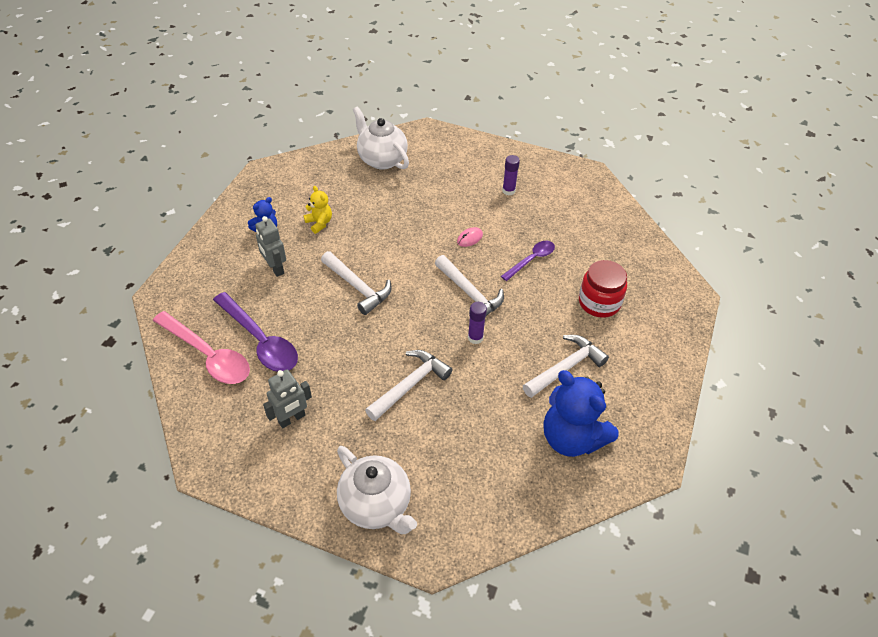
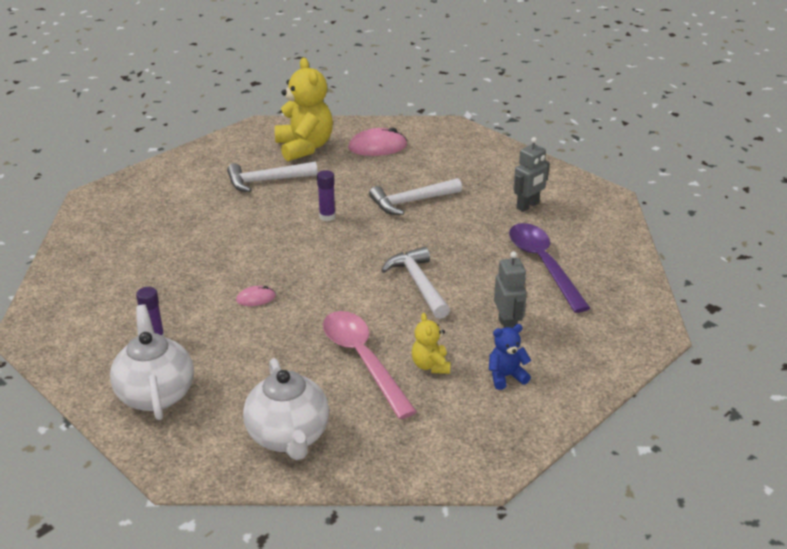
camera: 155 degrees left, 15 degrees down
(208, 355) = (601, 266): pink spoon -> pink spoon (363, 360)
(292, 419) = (528, 206): grey robot -> grey robot turned 150 degrees clockwise
(376, 505) = (478, 151): white teapot -> white teapot (156, 394)
(469, 293) = (303, 249): white hammer -> none
(495, 470) = (377, 147): none -> pink mouse
(531, 260) = (209, 260): purple spoon -> none
(572, 438) = (304, 147): blue teddy bear -> yellow teddy bear
(599, 302) = (184, 212): red jar -> none

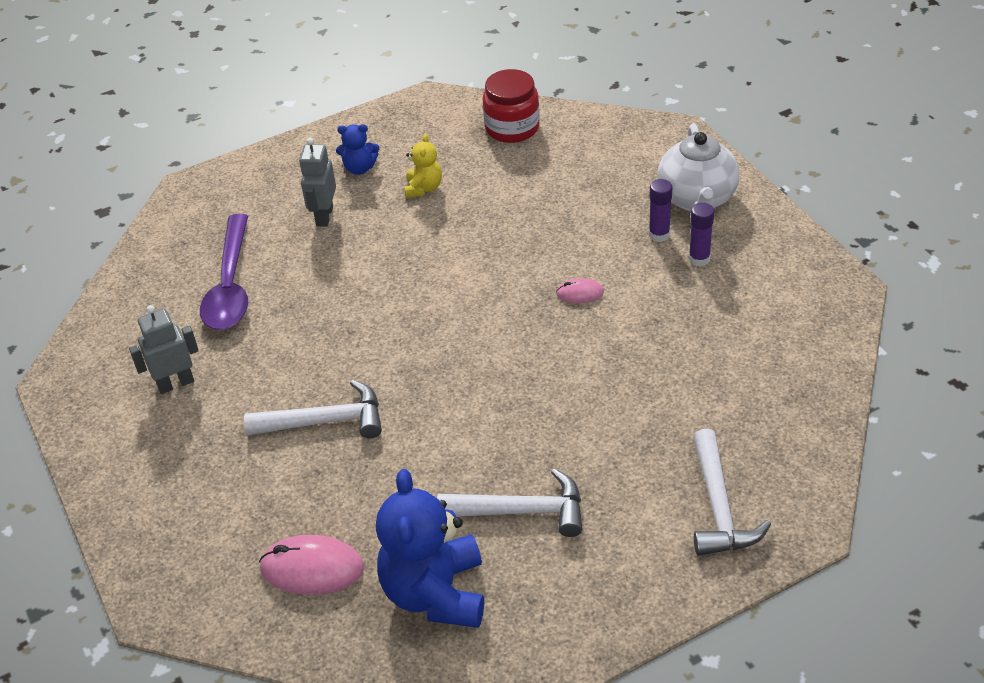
camera: 160 degrees left, 10 degrees up
(289, 437) = (577, 145): white teapot -> none
(304, 147) = (435, 593): yellow teddy bear -> blue teddy bear
(327, 217) = (454, 412): purple glue stick -> purple glue stick (659, 235)
(363, 360) = (486, 203): pink spoon -> none
(368, 447) = (512, 128): none -> red jar
(418, 284) = (387, 282): white hammer -> white hammer (718, 507)

